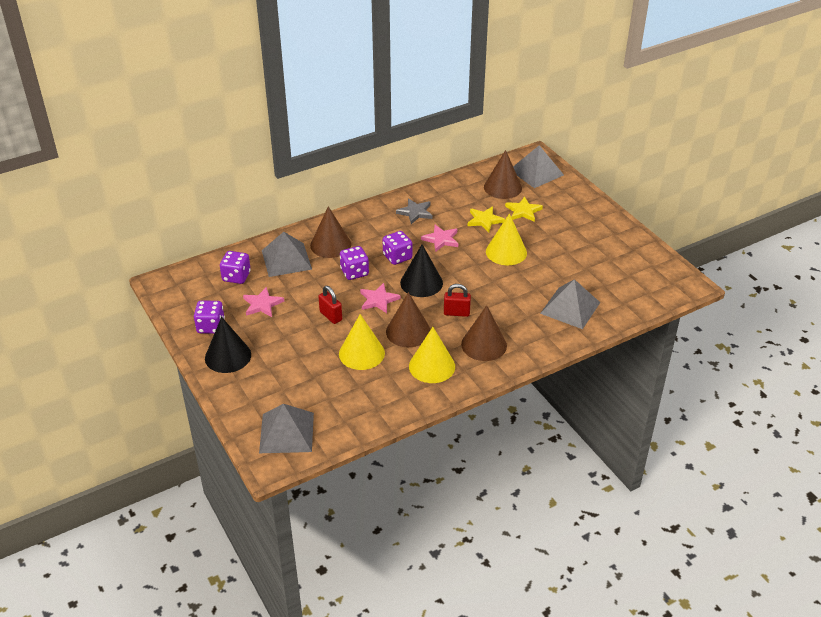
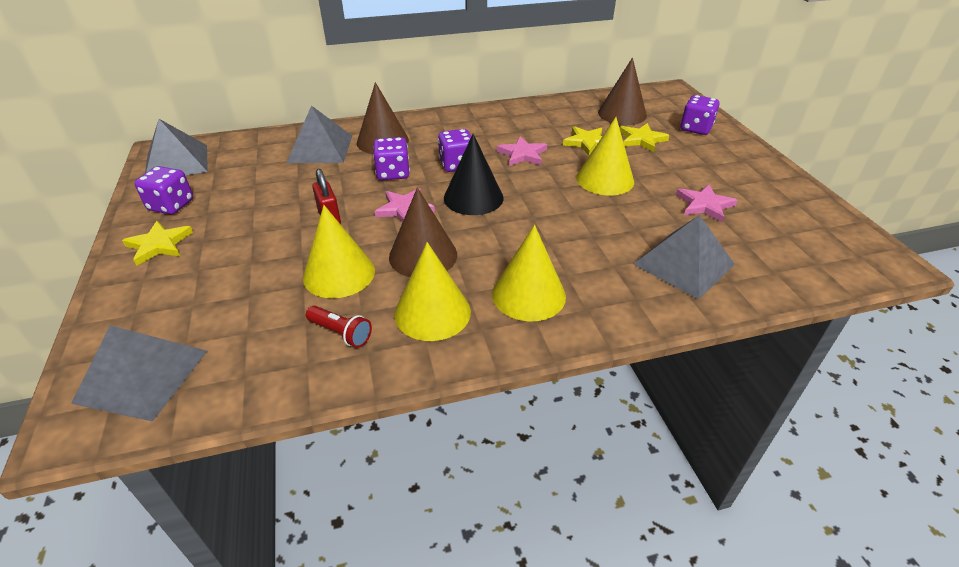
camera: 15 degrees right, 0 degrees up
(228, 356) = (159, 245): black cone -> yellow star
(236, 277) = (249, 157): purple dice -> purple dice (695, 128)
(262, 304) = (254, 191): pink star -> pink star (704, 205)
(385, 388) = (341, 333): none -> red flashlight
(415, 212) = (503, 124): grey star -> none
(456, 313) = (505, 242): red padlock -> none
(484, 345) = (528, 294): brown cone -> yellow cone
(536, 172) = (669, 105): grey pyramid -> grey pyramid (177, 163)

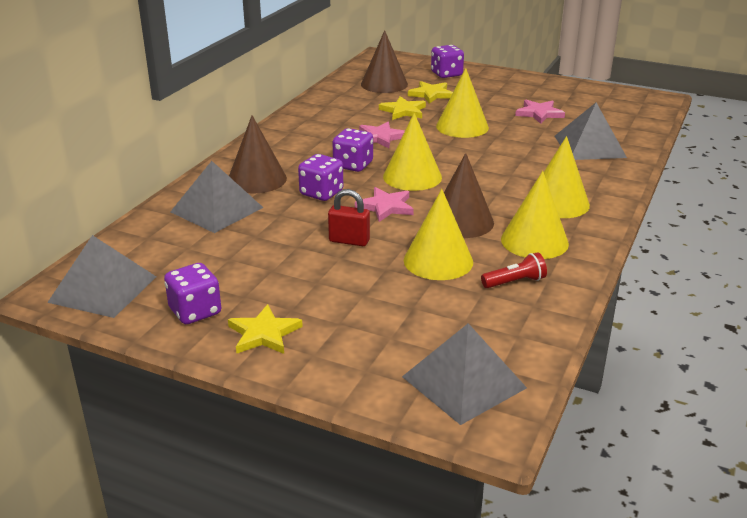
camera: 50 degrees left, 10 degrees down
(473, 197) = (412, 177): black cone -> yellow cone

